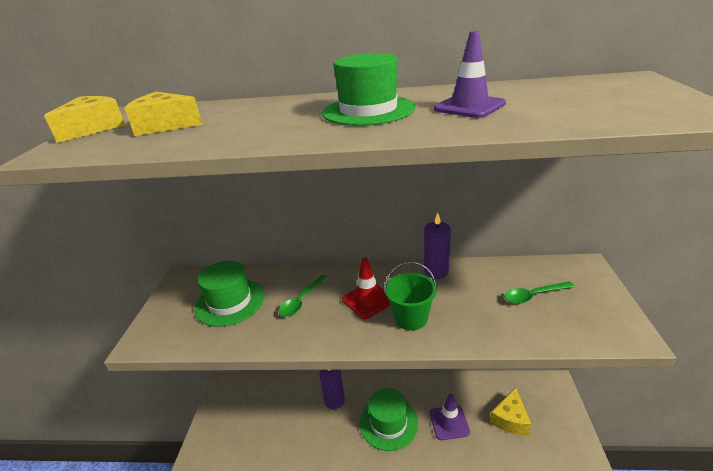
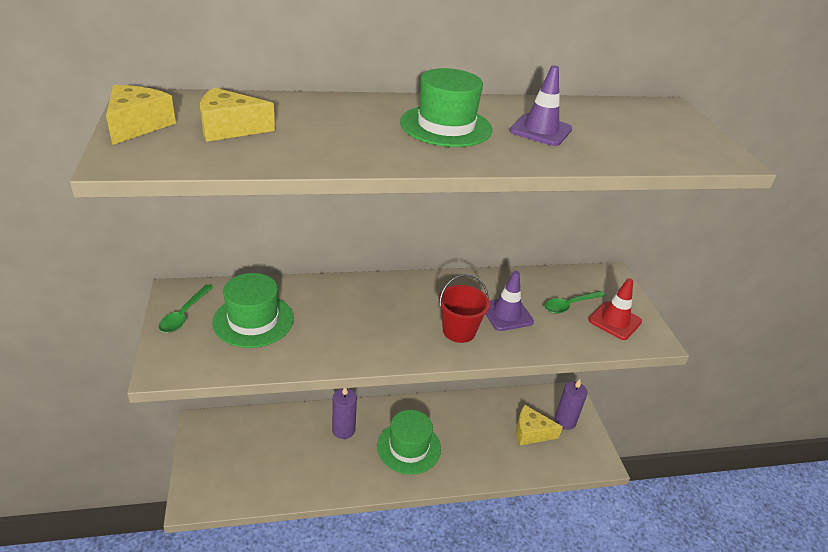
camera: 20 degrees left, 5 degrees up
(301, 301) = (337, 317): green spoon -> green spoon (184, 315)
(368, 300) = (410, 314): red traffic cone -> red traffic cone (614, 321)
(411, 318) = (459, 331): green bucket -> red bucket
(436, 271) = (472, 282): purple candle -> purple candle (565, 421)
(449, 422) = (471, 441): purple traffic cone -> purple traffic cone (506, 314)
(510, 419) = (531, 432): yellow cheese -> yellow cheese turned 90 degrees clockwise

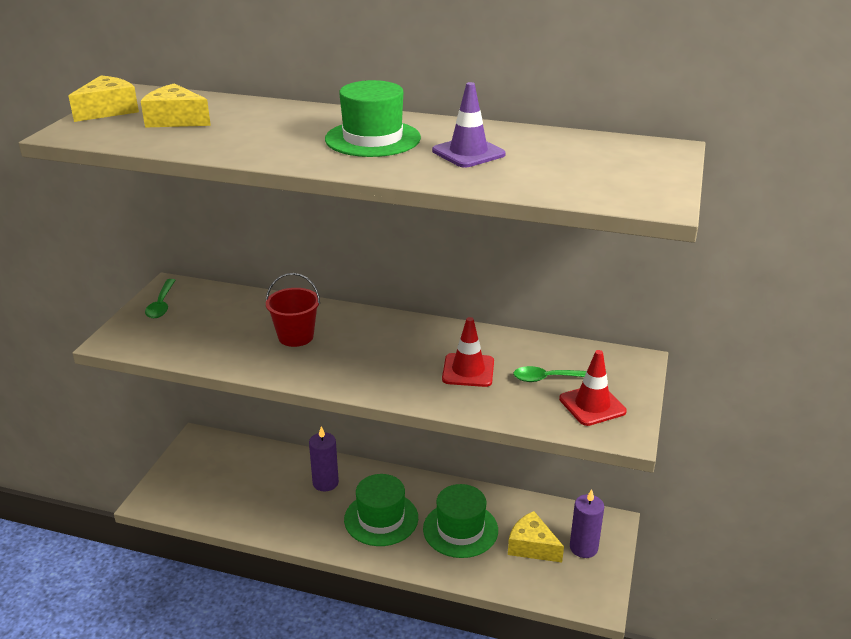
camera: 30 degrees right, 5 degrees down
(184, 315) = (161, 304): green spoon -> green spoon turned 45 degrees counterclockwise
(253, 320) = (214, 321): green hat -> green hat (460, 529)
(459, 331) = (401, 373): red bucket -> red bucket (296, 336)
(506, 314) = (468, 370): purple traffic cone -> red traffic cone

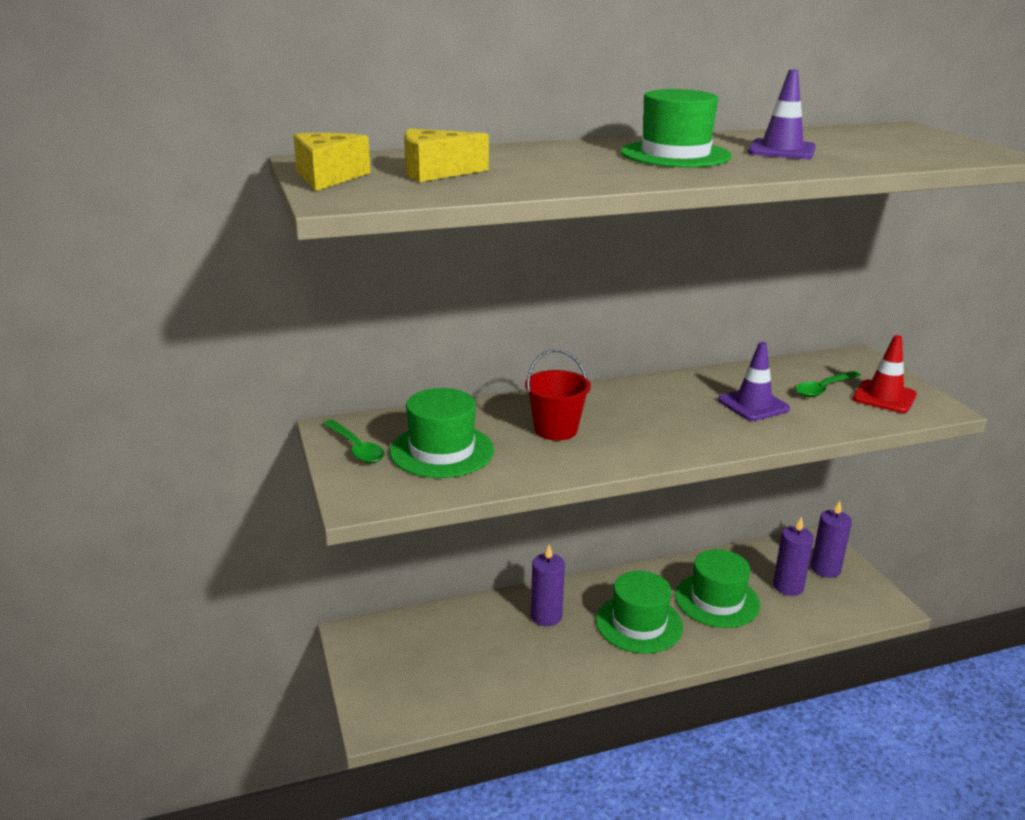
camera: 35 degrees left, 5 degrees down
(204, 325) = (442, 451): none -> green hat
(468, 370) = (753, 405): red traffic cone -> purple traffic cone
(531, 546) = (788, 586): yellow cheese -> purple candle

